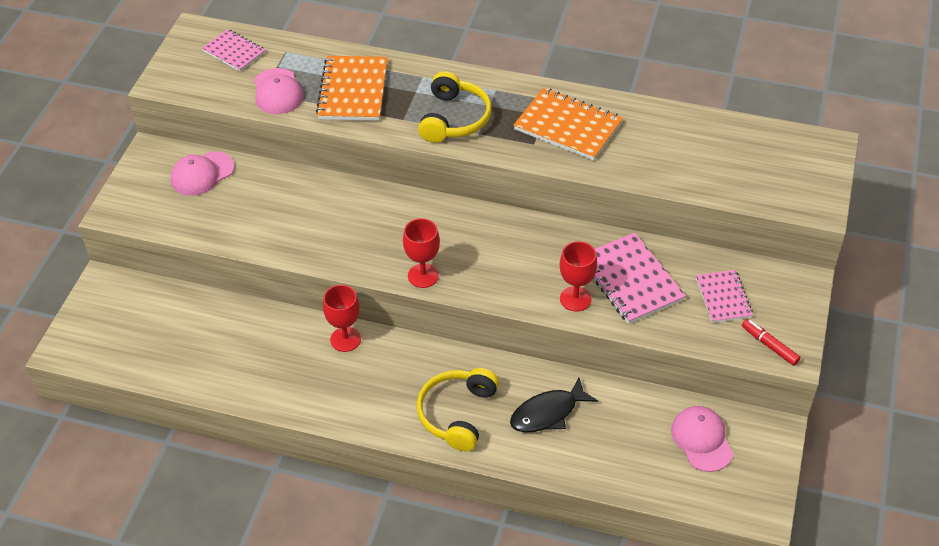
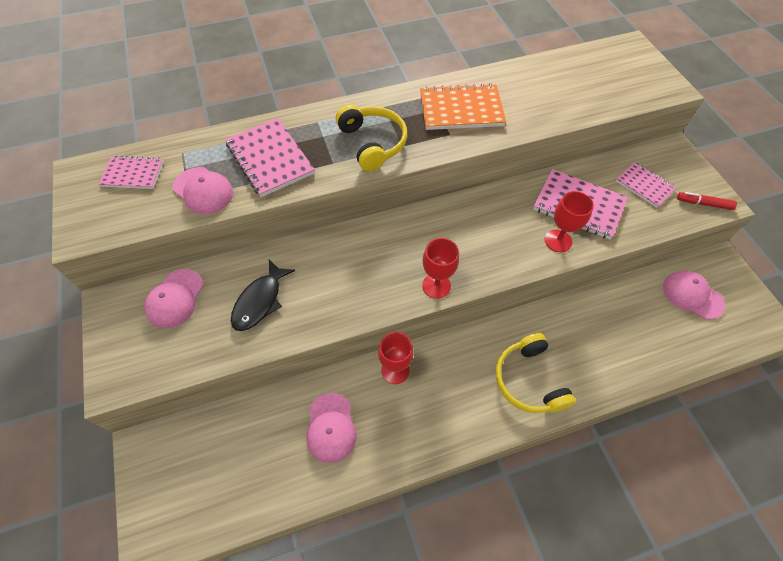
camera: 35 degrees left, 10 degrees up
(255, 351) = (331, 427): none -> pink cap
(353, 91) = (270, 159): orange notebook -> pink notebook
(548, 413) = (586, 338): black fish -> black fish (260, 301)

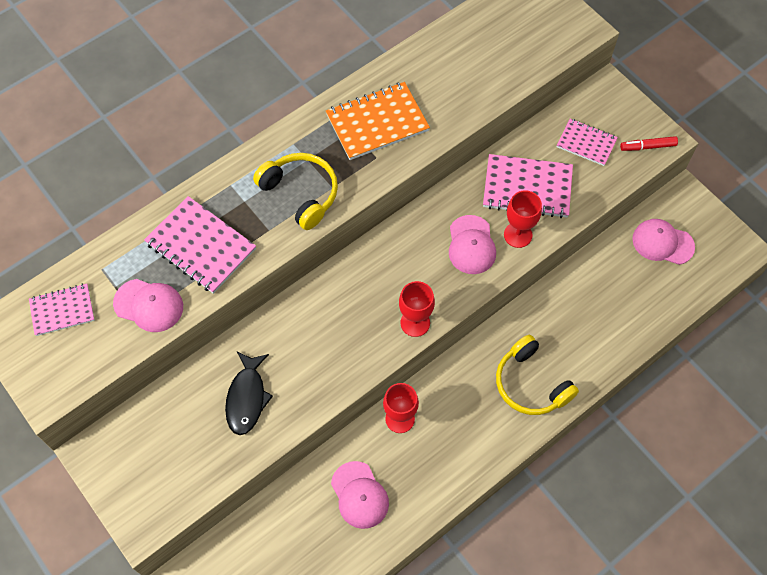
camera: 20 degrees left, 5 degrees up
(175, 298) = (158, 425): pink cap -> pink cap (471, 245)

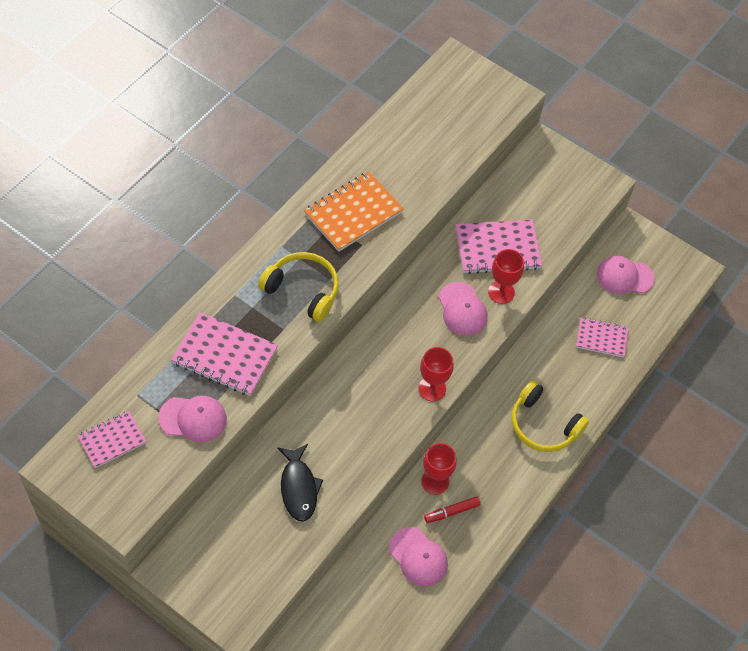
camera: 20 degrees left, 5 degrees down
(586, 143) = (538, 198): pink notebook -> pink notebook (601, 338)
(647, 146) = (593, 192): red marker -> red marker (451, 512)

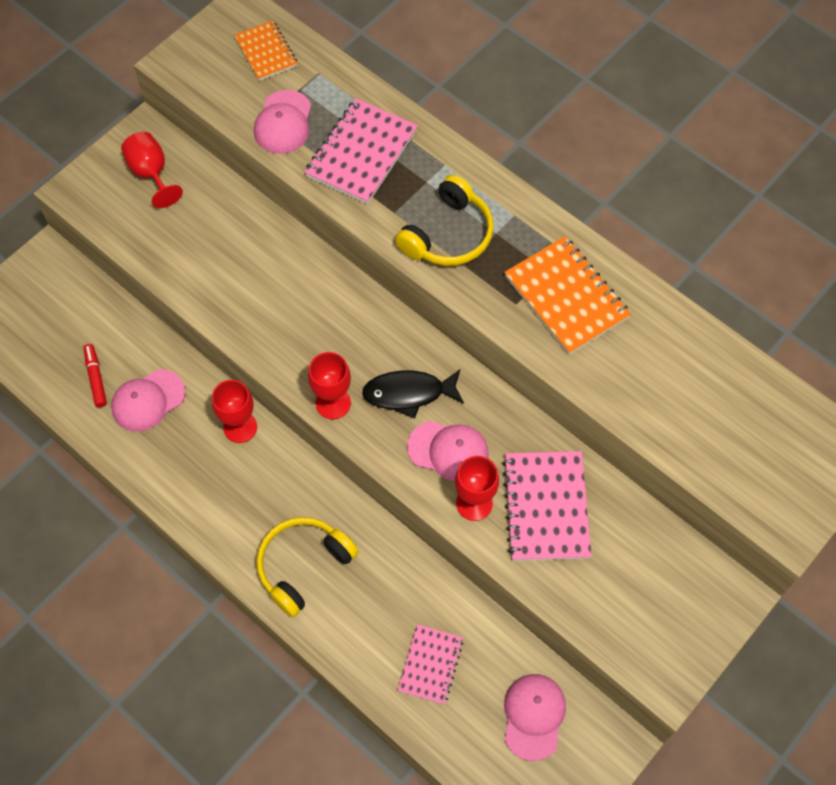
camera: 100 degrees right, 5 degrees up
(112, 440) = (266, 52): pink notebook -> orange notebook
(216, 555) = (151, 174): none -> red goblet
(298, 488) = (218, 253): black fish -> black fish (408, 393)
(451, 512) = (198, 442): red marker -> red marker (96, 378)
(462, 309) = (448, 451): pink cap -> pink cap turned 150 degrees counterclockwise

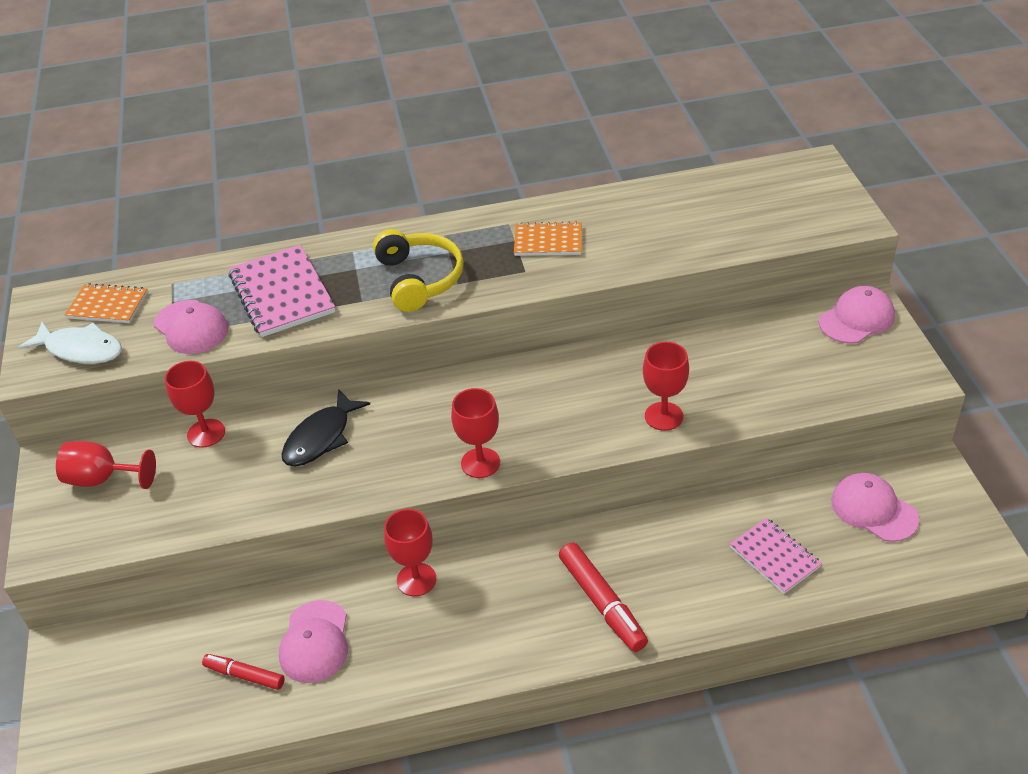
camera: 50 degrees left, 20 degrees down
(212, 73) = (80, 349): none -> white fish
(234, 203) = (206, 433): none -> red goblet
(303, 565) = (602, 603): yellow headphones -> red marker
(408, 393) = (521, 407): black fish -> black fish (321, 437)
(448, 451) = (599, 408): pink cap -> pink cap (856, 319)
(546, 507) = (705, 374): pink notebook -> none
(566, 297) = (548, 241): orange notebook -> orange notebook, size x0.62

